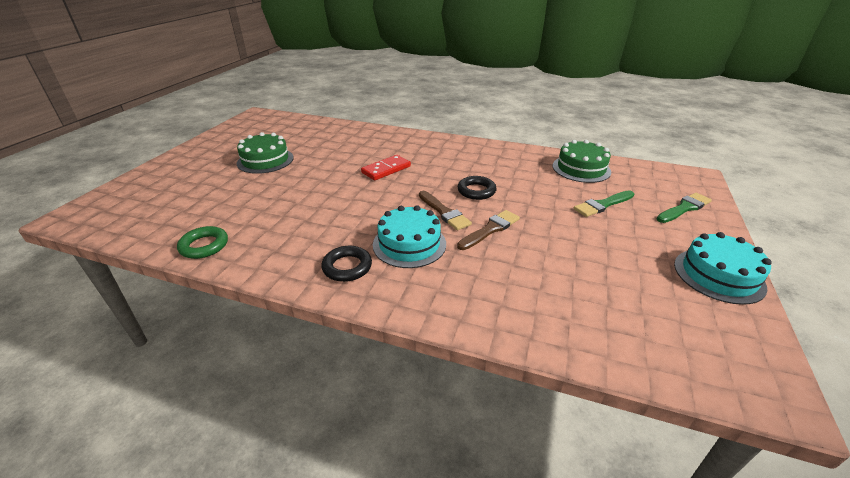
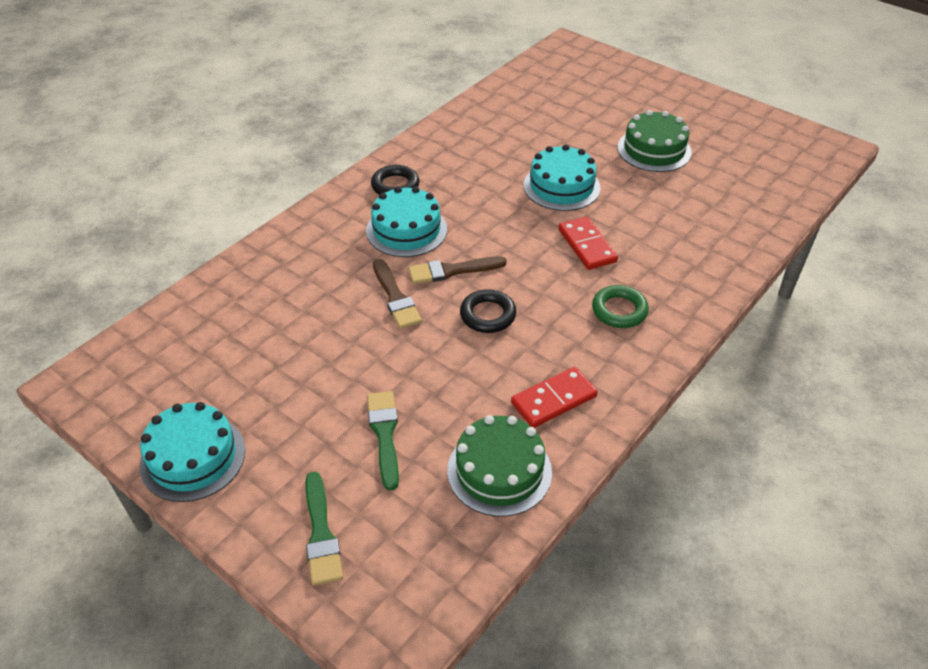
camera: 110 degrees right, 10 degrees up
(204, 246) = (478, 112): green ring -> green ring (619, 310)
(321, 186) = (561, 186): none -> turquoise cake
(521, 162) = (553, 399): none -> red domino

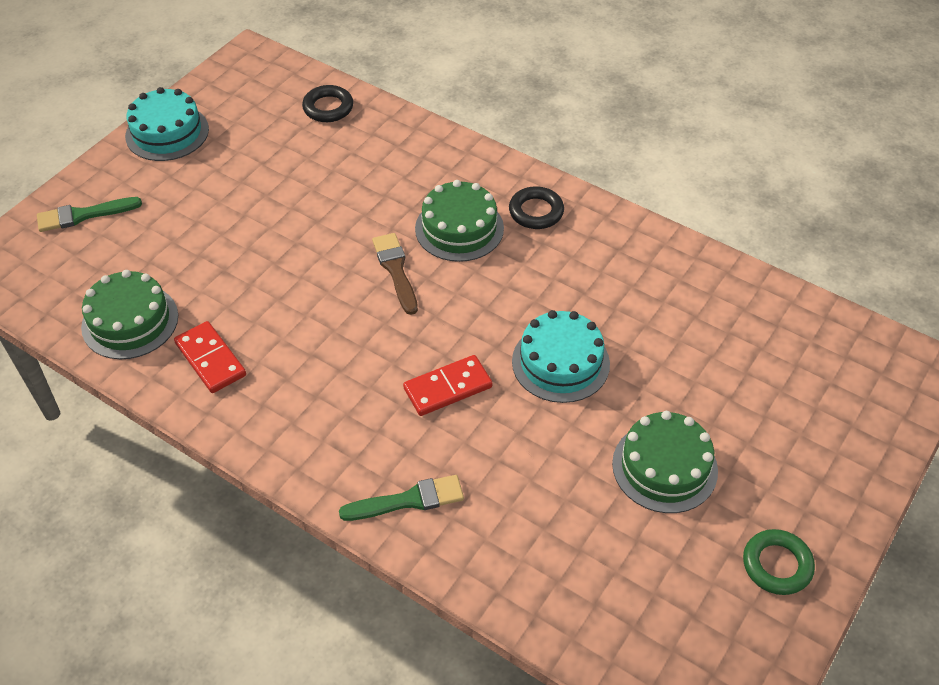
camera: 85 degrees right, 5 degrees up
(384, 434) = (179, 241): green brush -> green brush (408, 500)
(395, 297) = (353, 230): brown brush -> none
(406, 230) = (459, 228): turquoise cake -> green cake
(488, 315) = (329, 303): black ring -> black ring (328, 108)
(619, 310) = (338, 417): green ring -> green ring (777, 565)

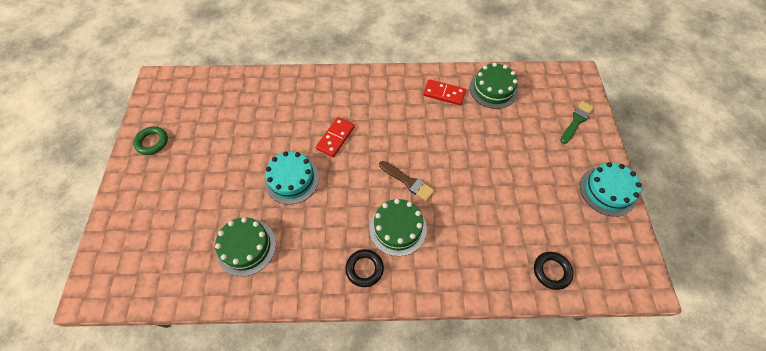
camera: 145 degrees right, 10 degrees up
(408, 500) = (317, 87): green brush -> none
(664, 467) = (217, 157): green cake -> green cake (246, 247)

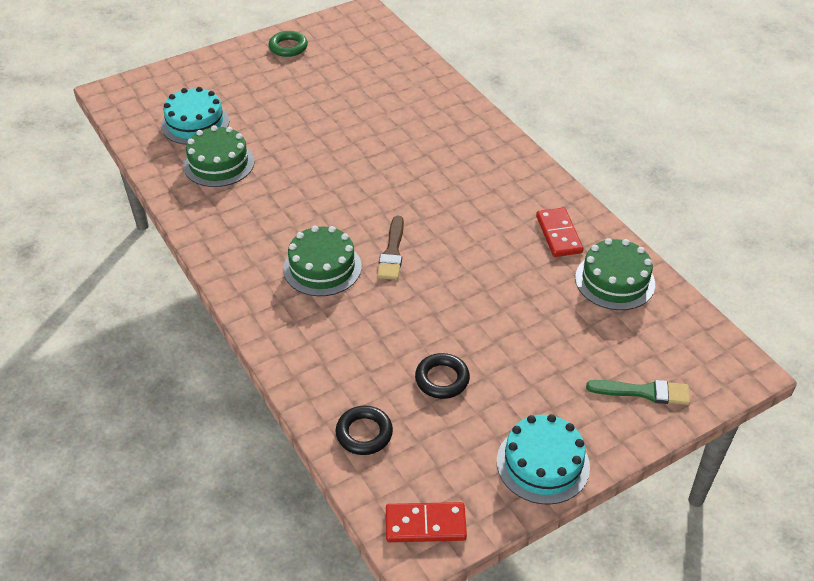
camera: 60 degrees right, 15 degrees down
(292, 179) = (321, 159): turquoise cake -> turquoise cake (195, 123)
(335, 138) = (403, 168): red domino -> red domino (425, 524)
(364, 269) = (253, 260): black ring -> black ring (442, 379)

